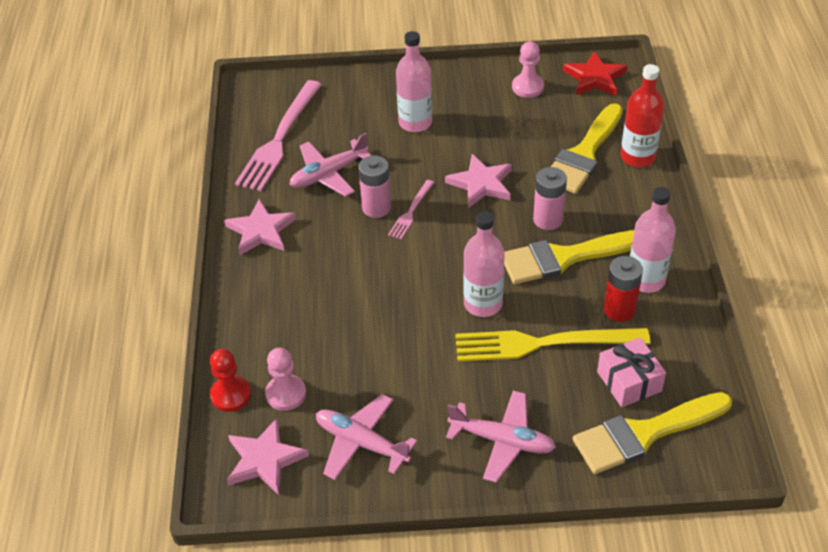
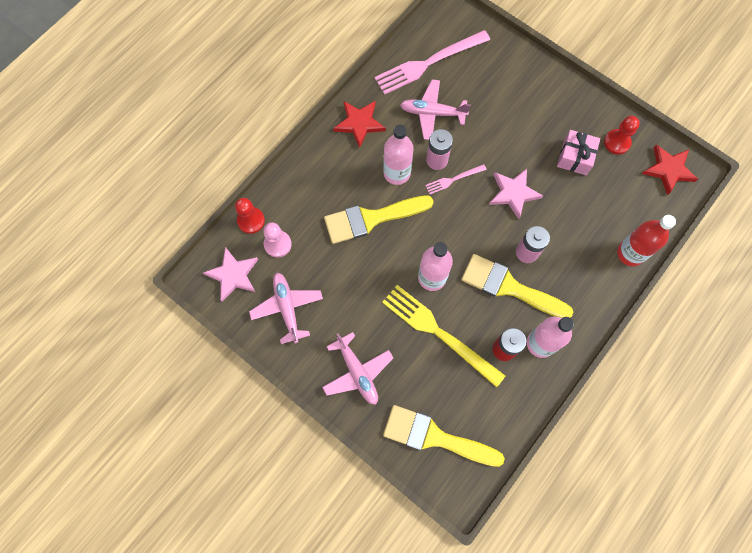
camera: 40 degrees right, 25 degrees up
(261, 231) = (359, 123): pink star -> red star
(415, 122) = (519, 114): pink bottle -> pink bottle (397, 173)
(527, 87) = (617, 142): pink pawn -> red pawn
(584, 154) = (598, 223): yellow brush -> yellow brush (372, 218)
(629, 381) = (460, 399): pink gift -> pink gift (575, 157)

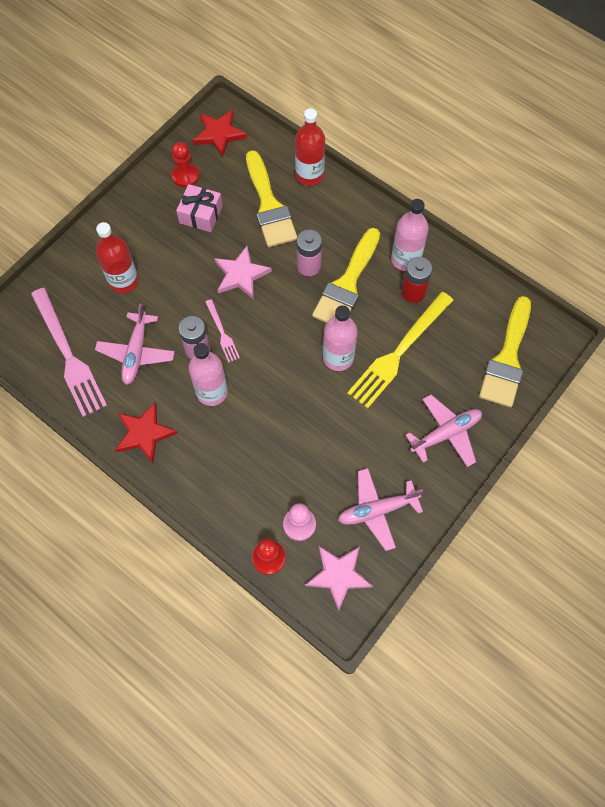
camera: 90 degrees left, 5 degrees down
(372, 218) = (268, 419): yellow brush -> yellow brush (269, 205)
(501, 99) = (124, 281): none -> red bottle

